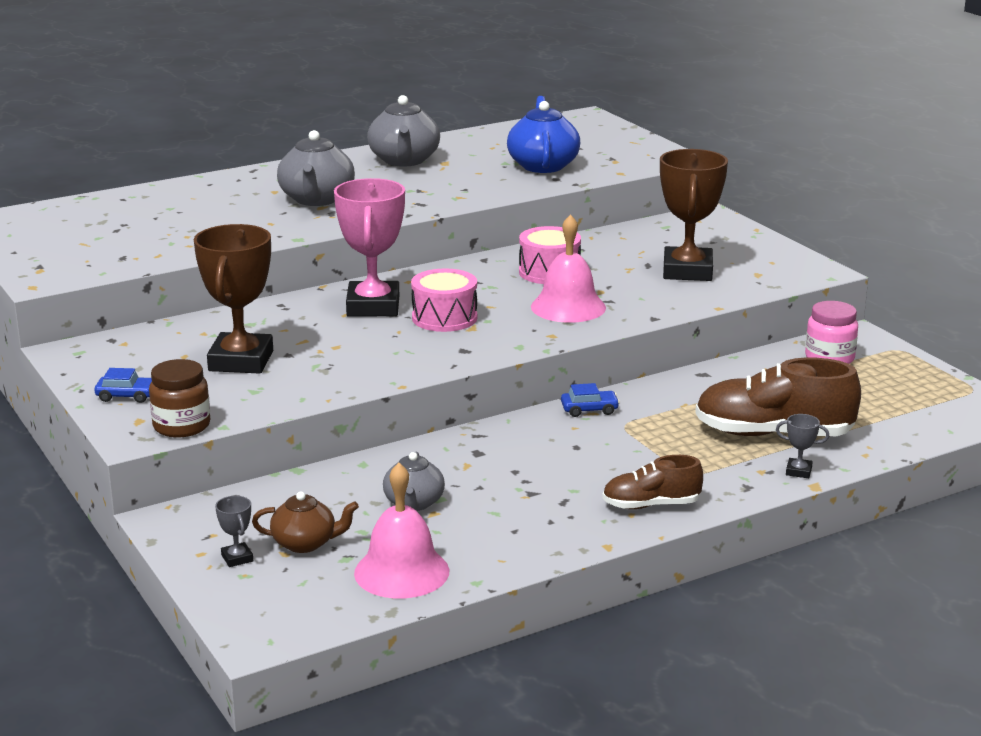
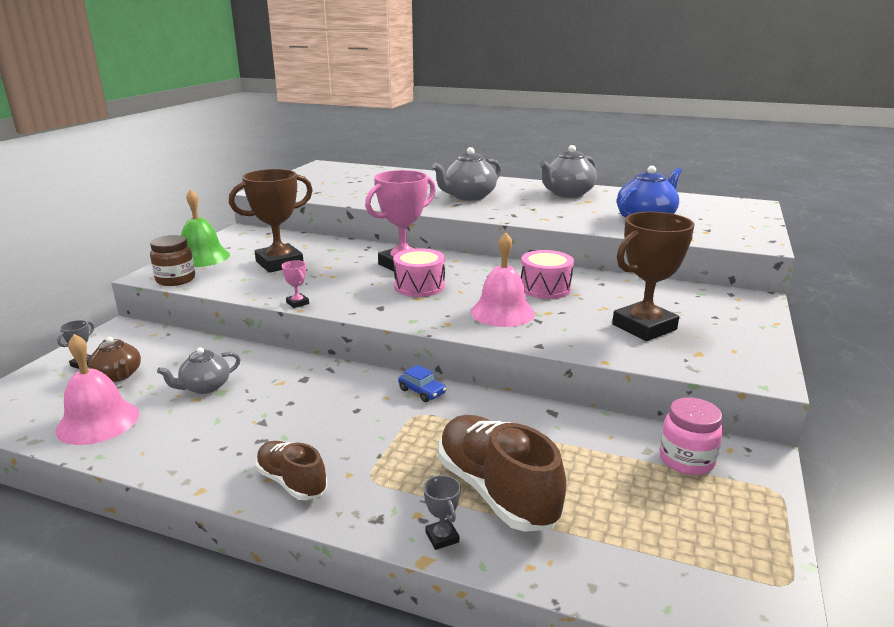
camera: 50 degrees right, 0 degrees up
(127, 396) = (202, 257): blue car -> green bell
(381, 382) = (297, 303): none -> pink trophy

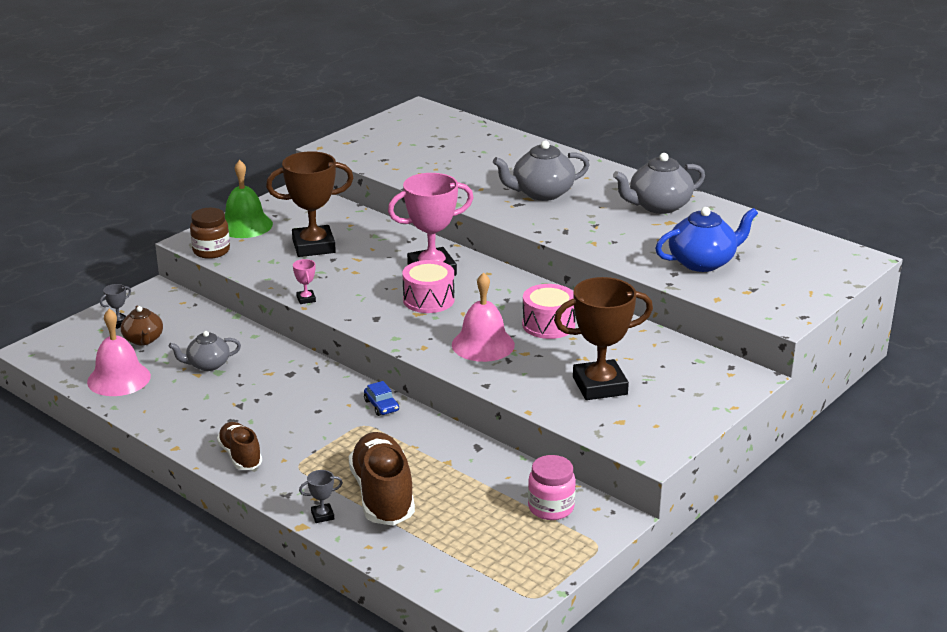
camera: 20 degrees right, 5 degrees up
(442, 537) = (322, 515): grey trophy -> grey trophy turned 75 degrees clockwise

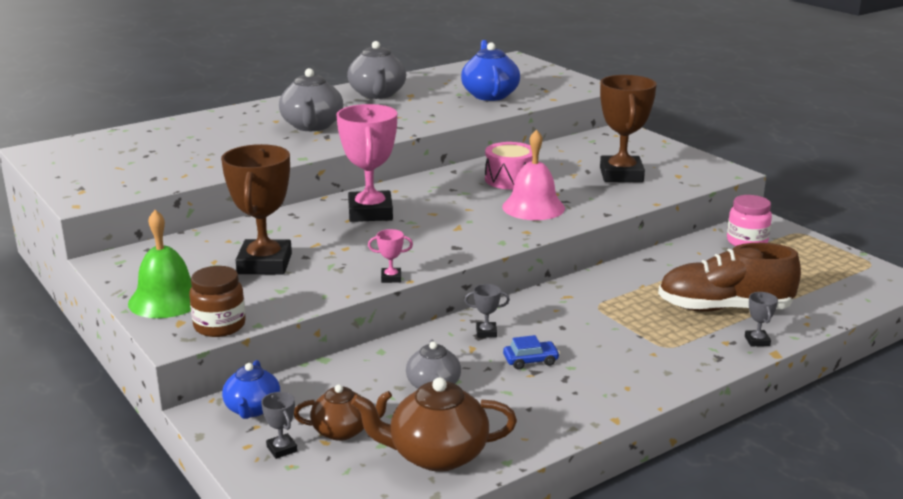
camera: 75 degrees left, 5 degrees down
(119, 379) = (436, 455): pink bell -> brown teapot
(164, 303) = (252, 409): none -> blue teapot
(240, 456) = (642, 378): brown shoe -> none
(297, 376) = (486, 332): none -> grey trophy
(381, 406) = (564, 293): blue car -> blue car (530, 361)
(428, 300) = (432, 220): pink drum -> none

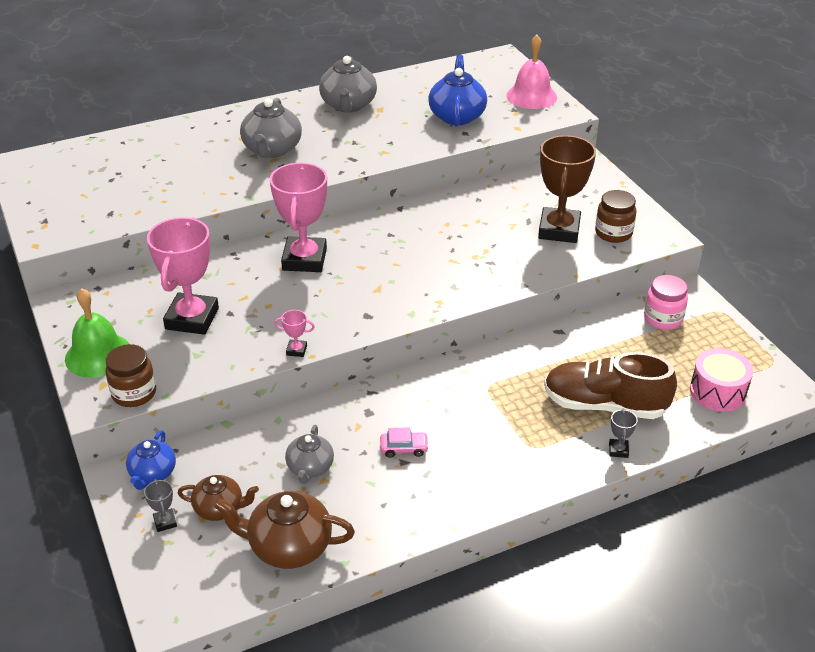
camera: 10 degrees right, 15 degrees up
(264, 264) = (192, 319): brown trophy -> pink trophy
(486, 332) = (376, 409): grey trophy -> none
(510, 179) = (449, 226): pink drum -> pink drum (717, 392)
(530, 361) = (404, 448): blue car -> pink car
(533, 207) = (457, 268): pink bell -> pink bell (531, 96)
(675, 173) = (613, 233): none -> brown jar

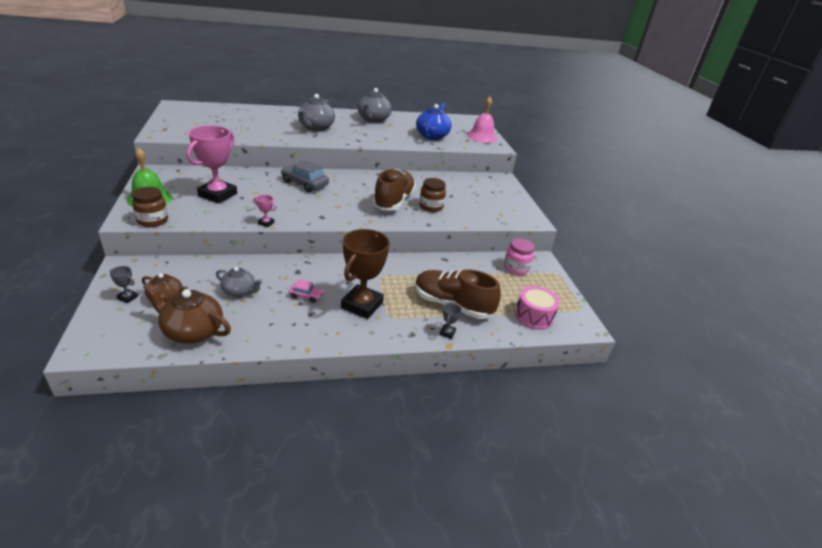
camera: 10 degrees right, 5 degrees down
(153, 474) = (142, 270): blue teapot -> none
(165, 522) = (127, 297): grey trophy -> grey trophy turned 60 degrees counterclockwise
(304, 259) = (305, 183): pink trophy -> grey car
(310, 468) = (239, 291): grey teapot -> grey teapot turned 90 degrees counterclockwise
(452, 256) = (393, 201): none -> brown shoe
(559, 230) = (467, 204): brown trophy -> brown trophy (362, 305)
(613, 233) = (501, 212): brown jar -> brown jar (431, 207)

